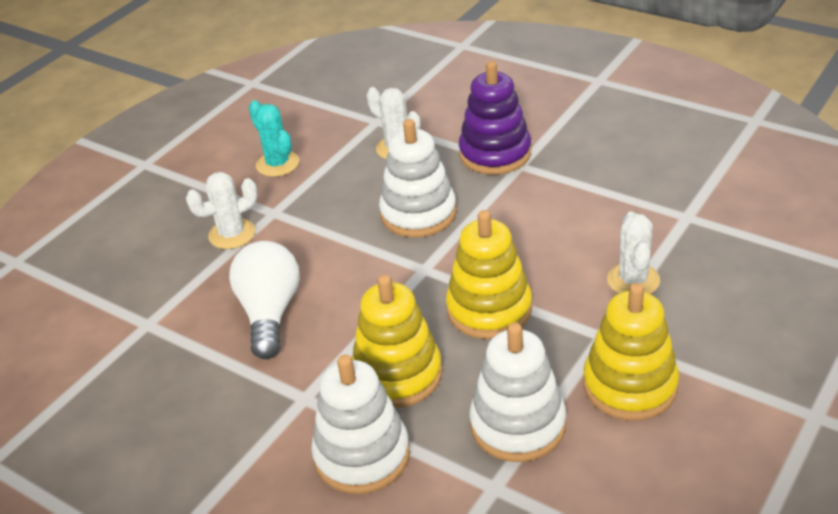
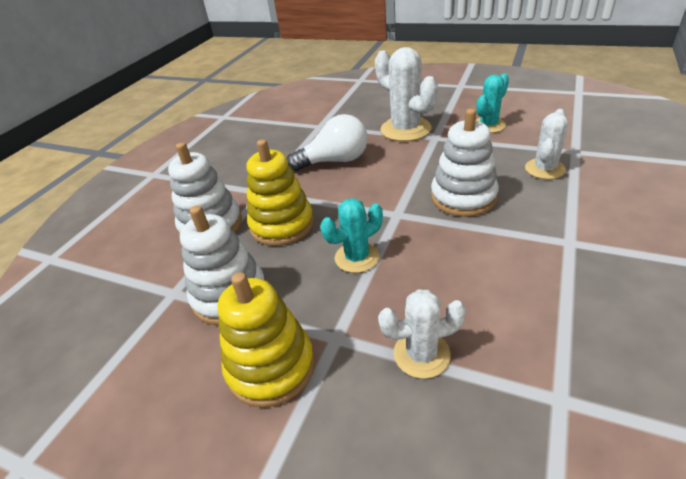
camera: 80 degrees right, 0 degrees up
(232, 234) = (405, 129): white cactus -> white cactus, size x1.60
(489, 309) = (357, 257): yellow stacking toy -> turquoise cactus
(495, 154) = (576, 223): purple stacking toy -> none

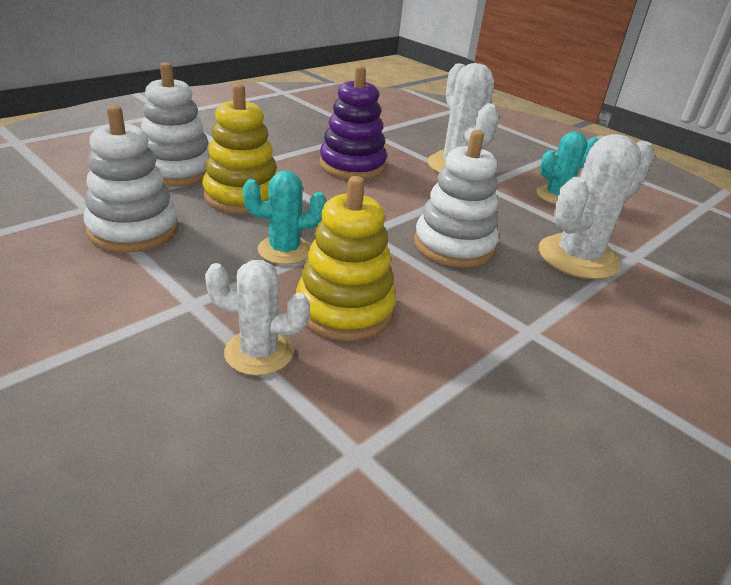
camera: 15 degrees right, 5 degrees down
(271, 366) = (109, 298): yellow stacking toy -> yellow stacking toy (345, 309)
(334, 161) = (352, 166): white light bulb -> purple stacking toy
(545, 169) = (578, 257): white cactus -> white cactus, size x1.60

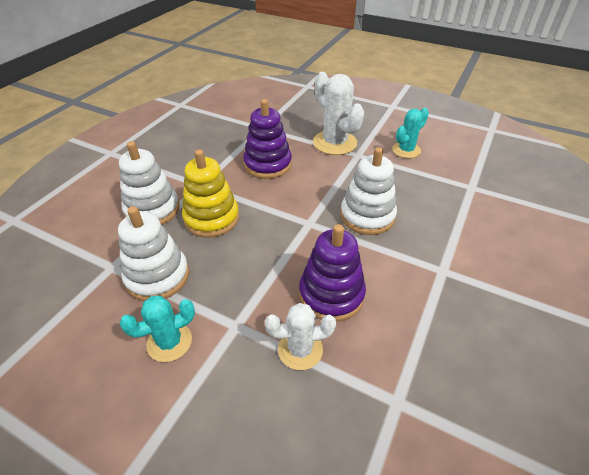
camera: 15 degrees left, 10 degrees up
(284, 250) = (267, 258): turquoise cactus -> turquoise cactus (169, 342)
(345, 309) = (331, 294): yellow stacking toy -> purple stacking toy
(578, 257) = (441, 200): white cactus -> none

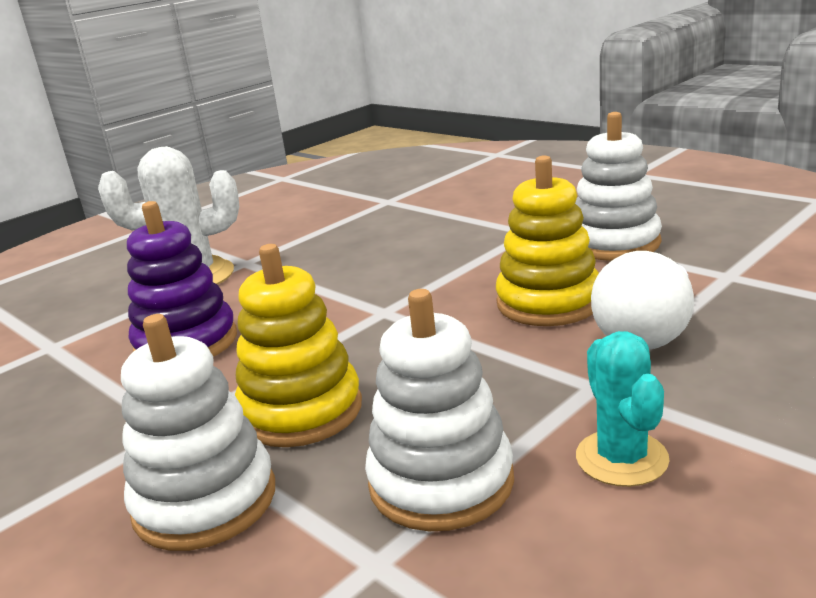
camera: 70 degrees left, 20 degrees down
(300, 349) = (647, 331): white cactus -> white light bulb
(331, 294) = (548, 302): purple stacking toy -> yellow stacking toy
(367, 216) = (399, 266): white stacking toy -> white stacking toy (614, 243)
(406, 150) = (272, 228): turquoise cactus -> none

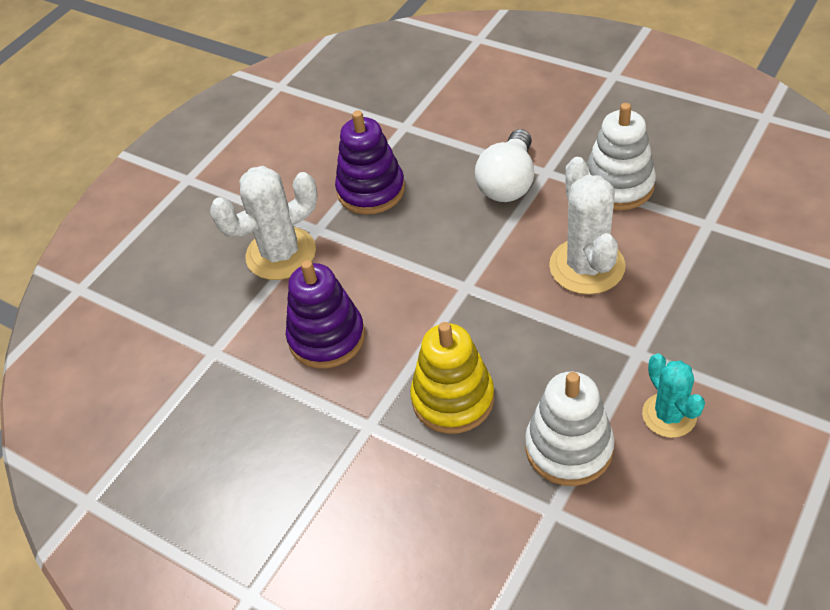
camera: 10 degrees left, 25 degrees up
(205, 501) = (429, 483): white stacking toy -> none
(322, 239) = (371, 190): none -> purple stacking toy
(548, 302) = (587, 266): yellow stacking toy -> white cactus
(647, 331) = (663, 294): white light bulb -> white light bulb (508, 182)

